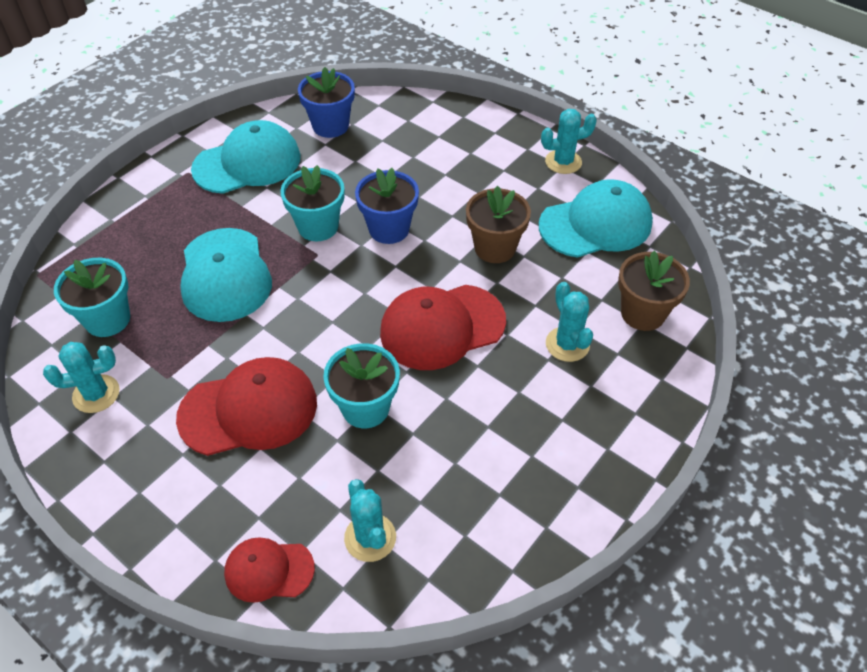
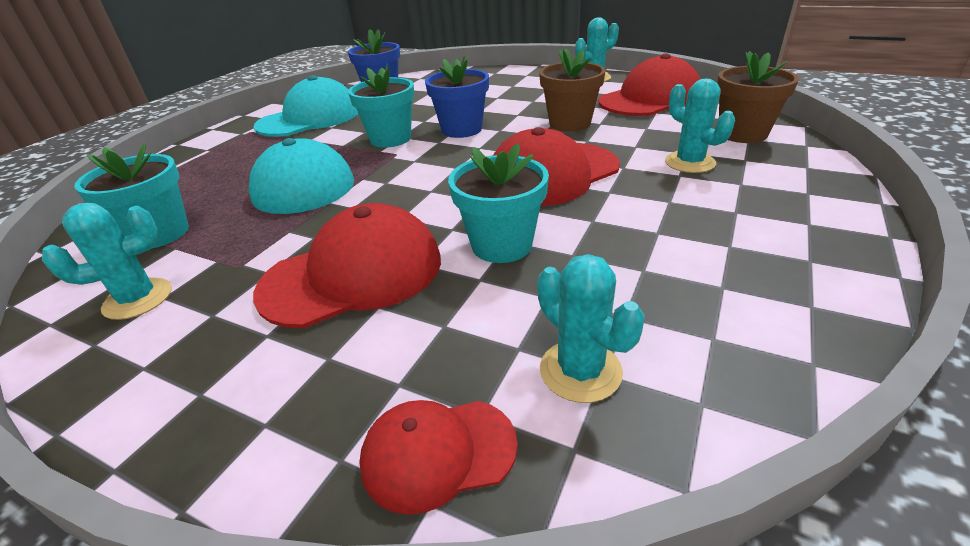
camera: 10 degrees left, 15 degrees down
(596, 224) = (650, 99): turquoise cap -> red cap

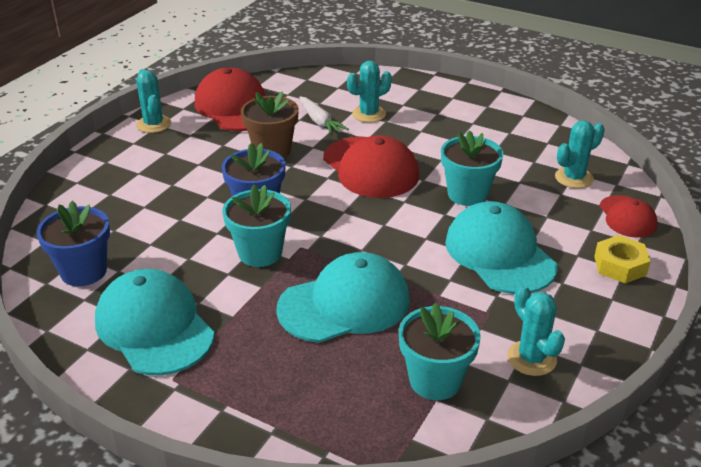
camera: 90 degrees left, 0 degrees up
(279, 417) = (620, 265): none -> yellow nut
(353, 274) = (499, 254): red cap -> turquoise cap
(647, 138) = (320, 122): none -> white carrot
(742, 134) = (328, 87): brown flower pot -> none

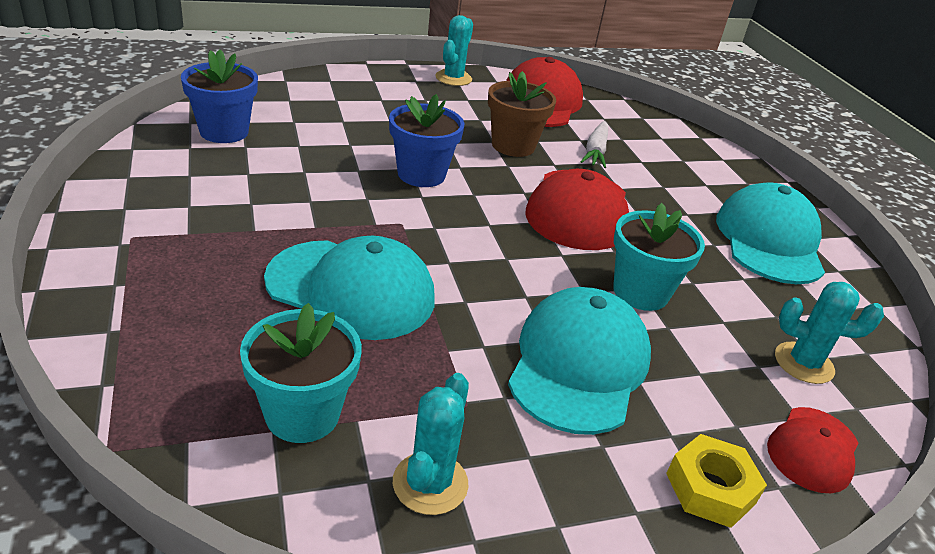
camera: 40 degrees right, 0 degrees up
(154, 327) = (192, 196): turquoise cap -> turquoise cap (769, 241)
(260, 253) = (361, 204): turquoise flower pot -> none
(369, 114) = (655, 172): turquoise cactus -> none

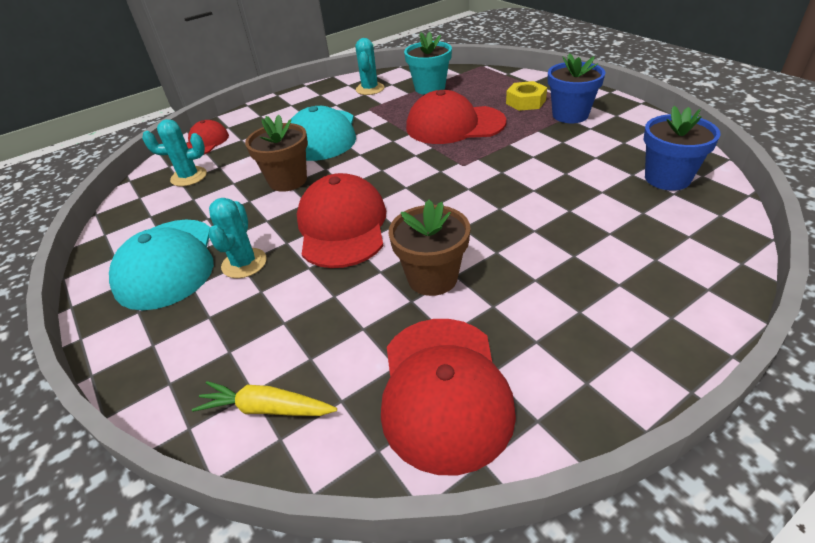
camera: 170 degrees right, 5 degrees up
(351, 289) = (454, 125): turquoise cap -> red cap
(421, 174) = (485, 206): blue flower pot -> blue flower pot (570, 115)
(453, 78) = (596, 386): turquoise cactus -> turquoise cactus (244, 263)
(595, 151) = (340, 313): white carrot -> none
(640, 292) = (288, 180): turquoise flower pot -> brown flower pot
(652, 129) = (266, 408): none -> yellow carrot
(710, 488) = (259, 118): yellow nut -> yellow nut (525, 102)

